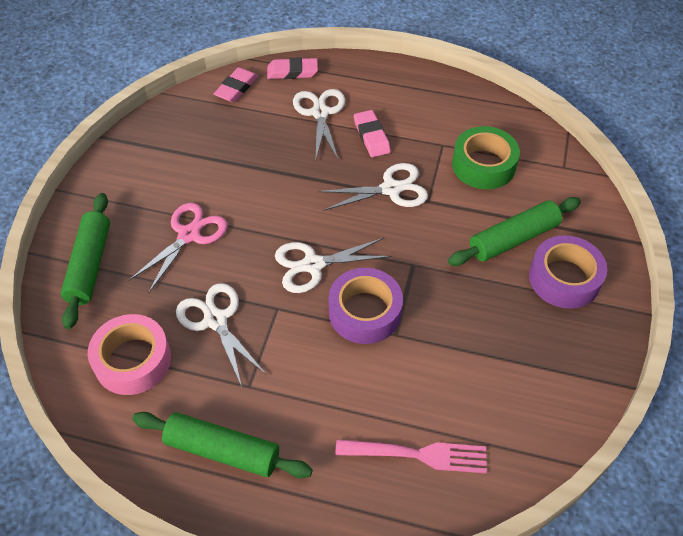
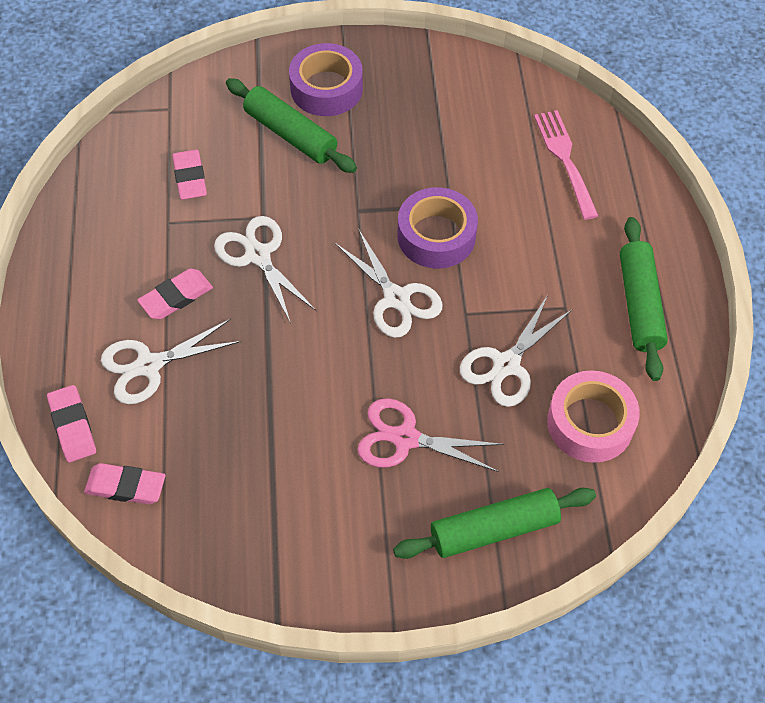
camera: 110 degrees left, 5 degrees up
(483, 165) = (190, 178): green tape -> pink eraser

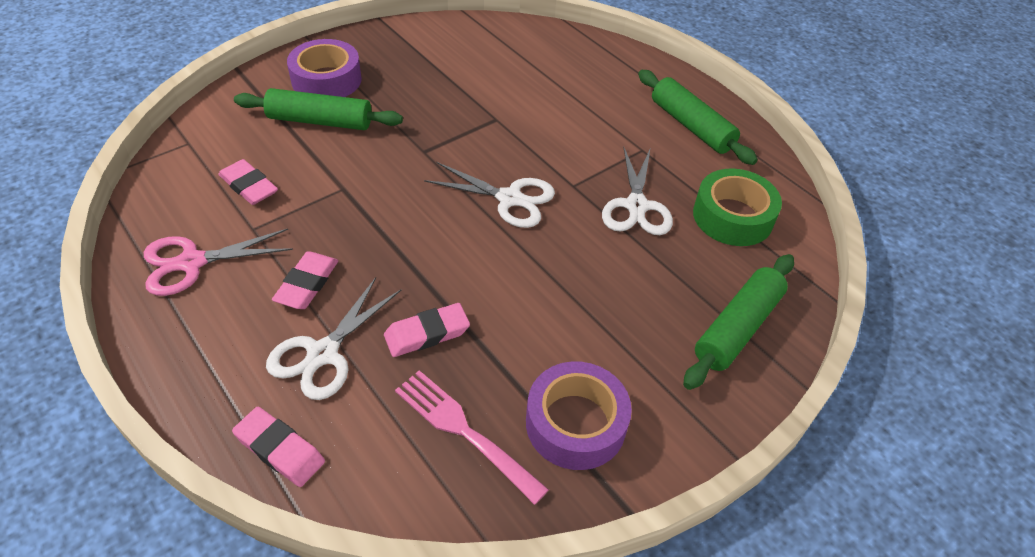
camera: 35 degrees left, 10 degrees down
(126, 486) = (381, 476): pink eraser -> pink eraser (427, 333)
(258, 255) = (361, 218): white scissors -> none
(405, 438) = (607, 297): pink scissors -> pink scissors (192, 262)
(436, 236) = (503, 143): purple tape -> purple tape (575, 423)
(565, 160) = (556, 60): pink fork -> pink fork (465, 432)
(590, 423) = (732, 217): pink tape -> green tape

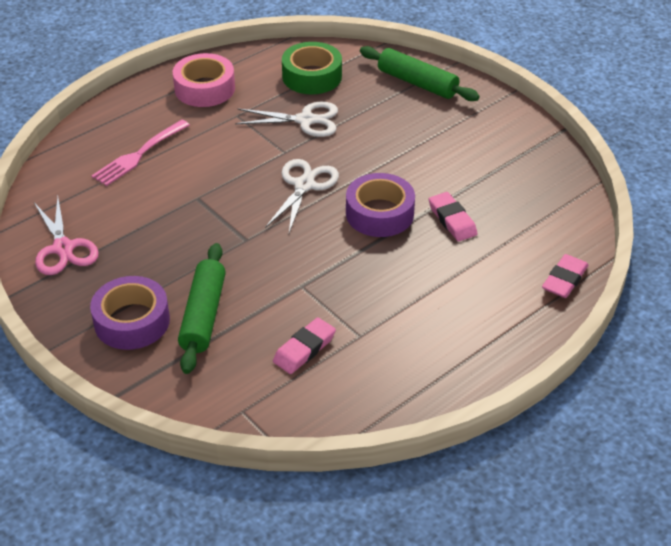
camera: 90 degrees left, 5 degrees down
(192, 262) = (406, 366): pink scissors -> pink scissors (63, 248)
(307, 284) = (417, 290): pink eraser -> none
(323, 354) = (482, 271): white scissors -> none
(465, 432) = (527, 196): pink fork -> pink fork (139, 154)
(575, 423) = (508, 151): purple tape -> purple tape (379, 213)
(691, 126) = (205, 88): green rolling pin -> pink tape

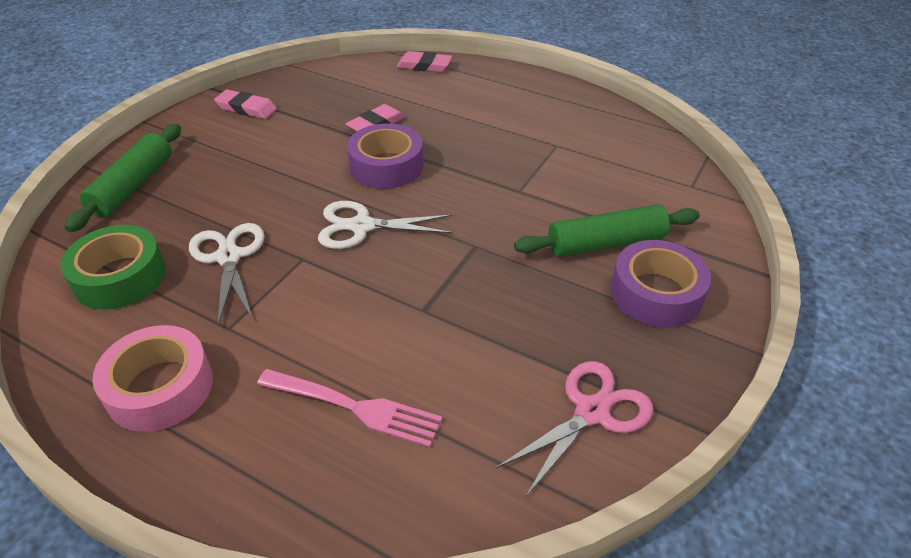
camera: 110 degrees left, 0 degrees up
(304, 349) = (596, 170): pink eraser -> pink eraser (246, 108)

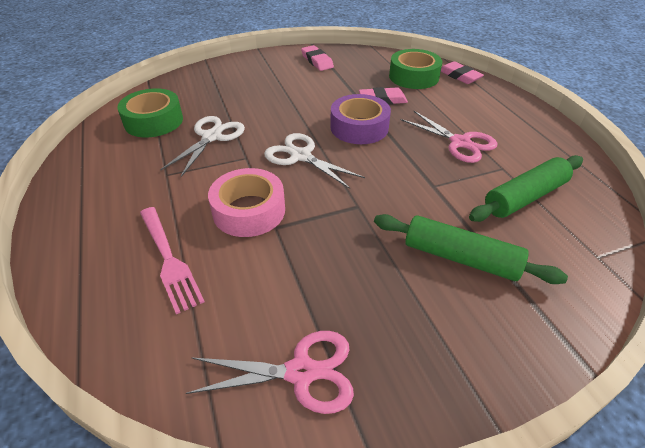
camera: 40 degrees right, 0 degrees up
(133, 186) = (213, 78): green rolling pin -> green rolling pin (525, 197)
(160, 388) = (102, 186): pink tape -> pink tape (249, 211)
(379, 85) = (413, 77): none -> green tape
(498, 137) = (460, 142): none -> pink scissors
(656, 294) = (459, 321): purple tape -> none

